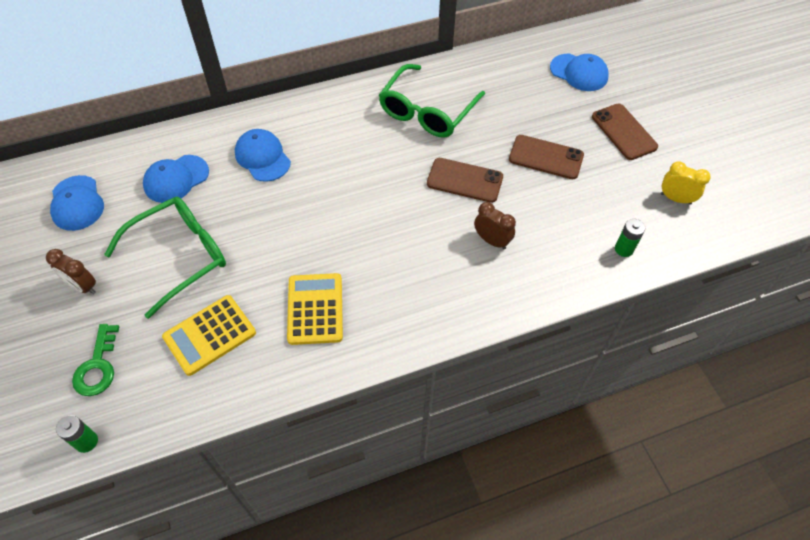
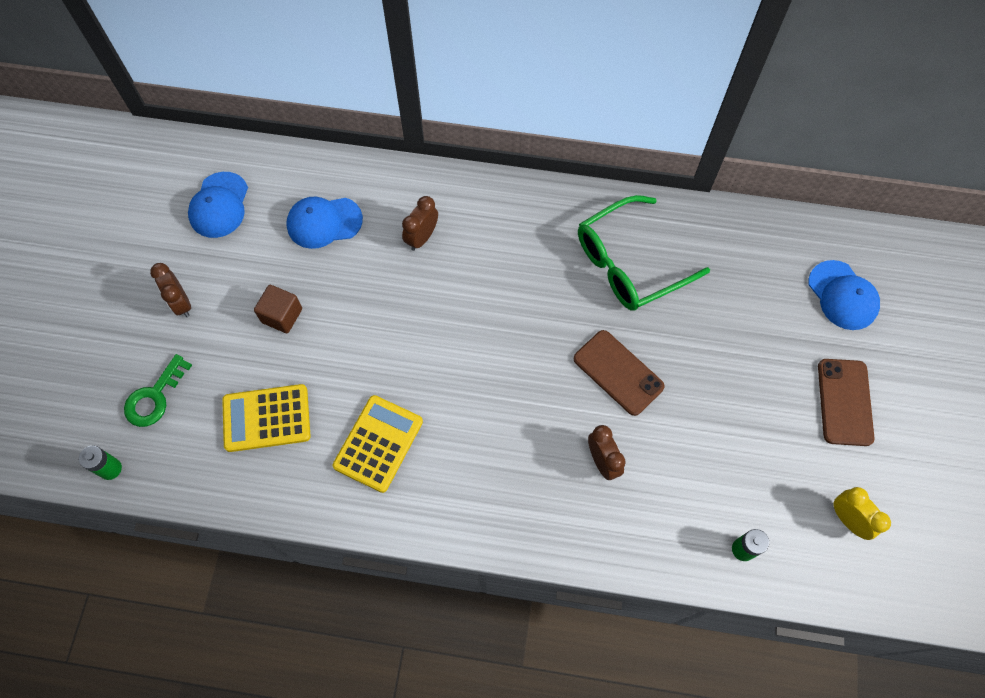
camera: 30 degrees right, 10 degrees up
(179, 257) = (282, 315): green glasses -> brown cube
(262, 157) = (422, 237): blue cap -> brown clock
(546, 157) = (728, 389): brown phone -> none

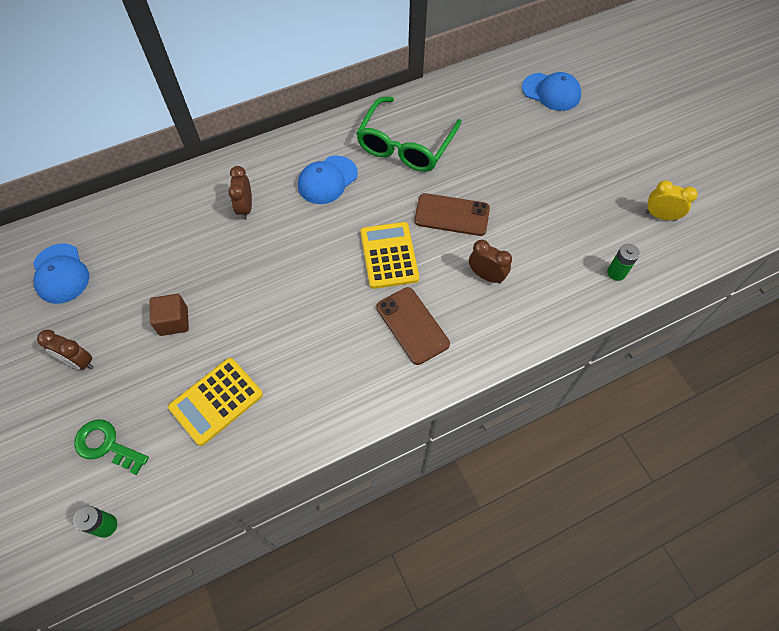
camera: 35 degrees left, 5 degrees down
(154, 397) = (106, 445): green key -> green key turned 120 degrees clockwise
(324, 222) = (160, 238): blue cap -> blue cap (327, 180)
(378, 443) = (319, 363): yellow calculator -> yellow calculator (389, 255)
(845, 402) = (602, 150): brown phone -> brown phone (412, 325)

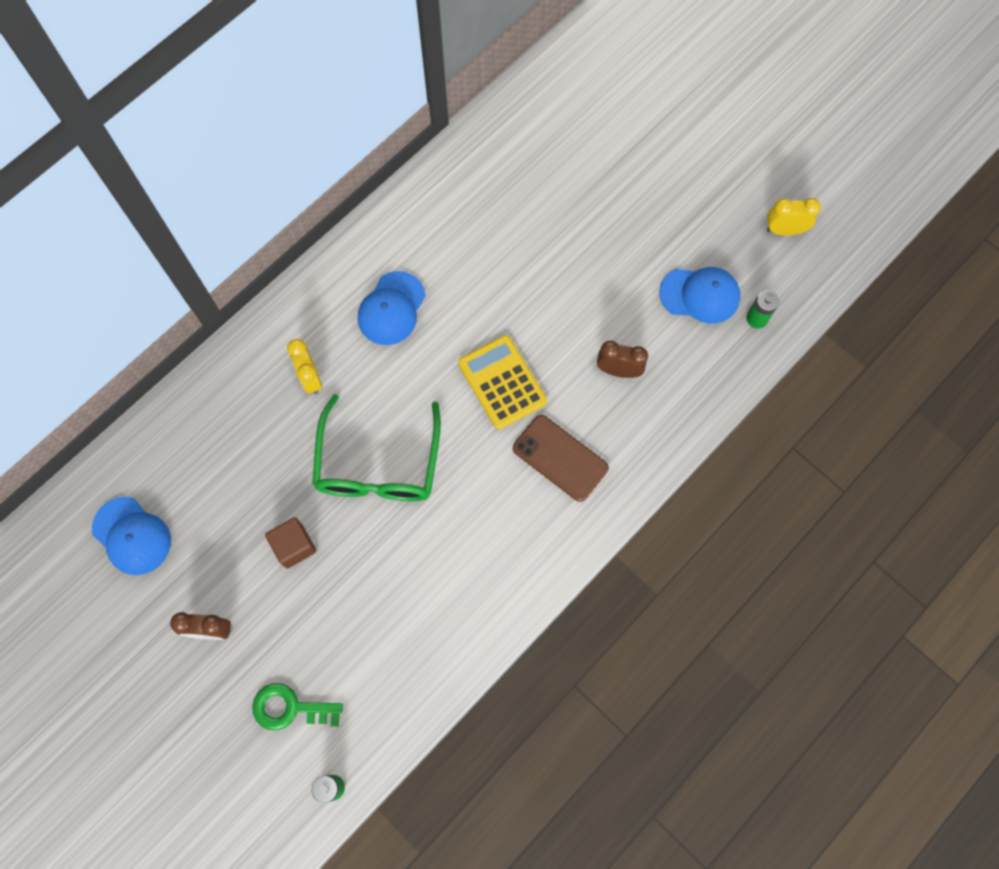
camera: 20 degrees left, 10 degrees up
(216, 401) = (385, 618): yellow calculator -> none
(245, 208) = (310, 378): brown clock -> yellow clock
(406, 144) = (465, 229): green glasses -> green glasses (378, 463)
(452, 215) = (554, 307): brown phone -> none
(551, 92) = (612, 98): blue cap -> blue cap (700, 295)

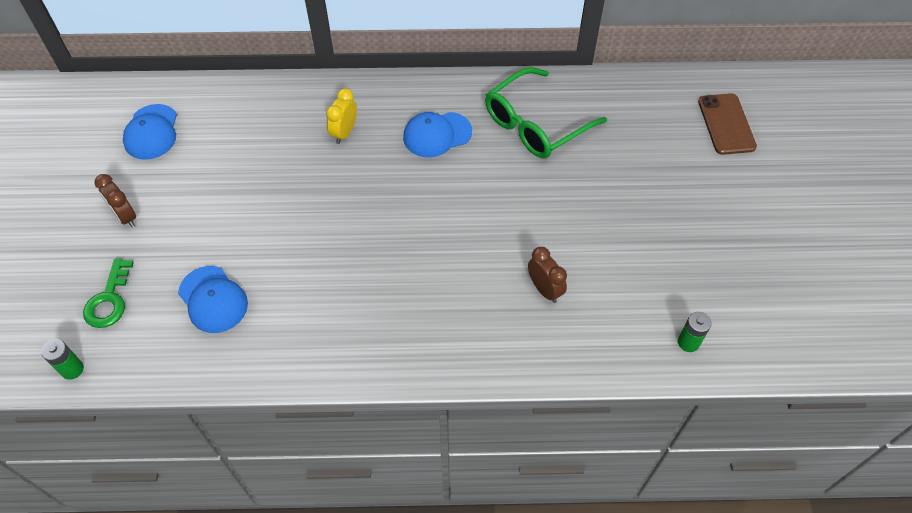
camera: 45 degrees right, 15 degrees down
(290, 708) = (109, 300): green key -> green key turned 135 degrees counterclockwise
(294, 546) = (224, 213): brown cube -> none
(378, 463) = (326, 211): green glasses -> green glasses (536, 124)
(502, 382) = (457, 231): yellow calculator -> none
(560, 458) = (442, 308): brown phone -> brown phone (726, 124)
(700, 295) = (659, 291): blue cap -> blue cap (213, 299)
(784, 230) = (775, 303): yellow clock -> none

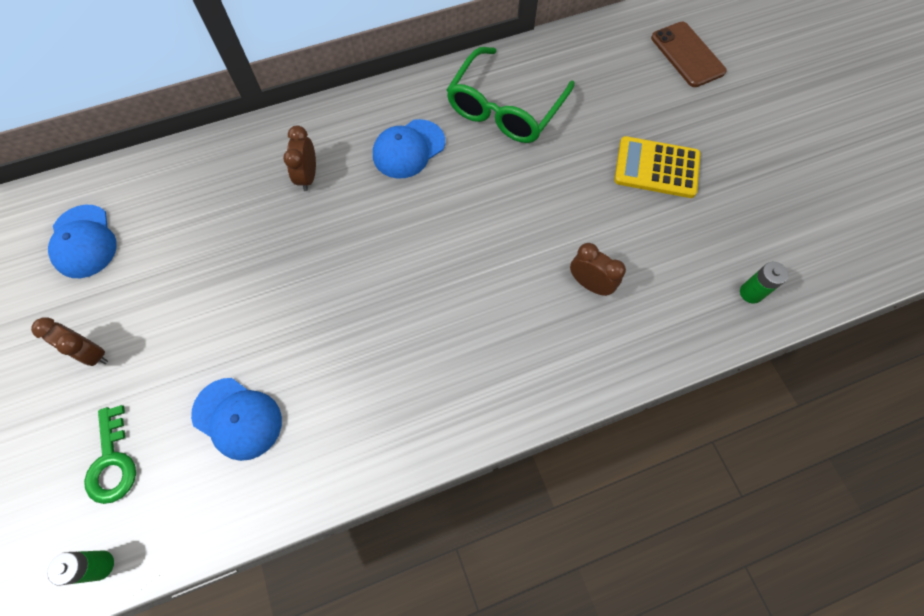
camera: 20 degrees left, 10 degrees up
(344, 133) = (308, 176): yellow clock -> brown clock
(650, 212) = (656, 168): none -> yellow calculator

